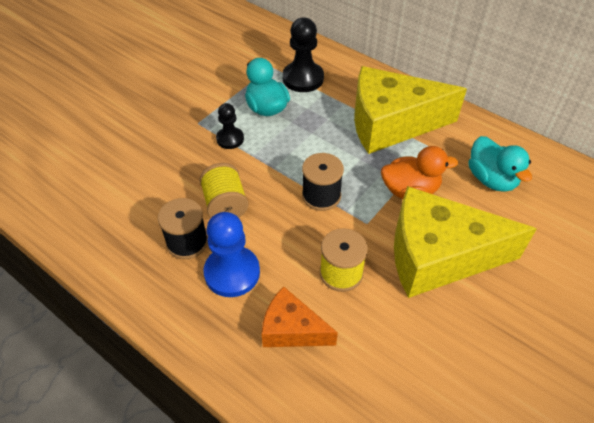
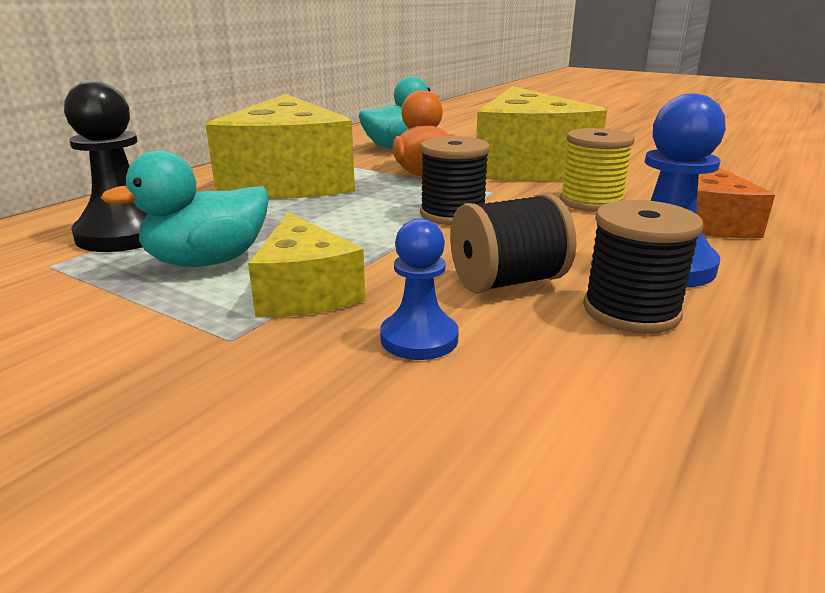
camera: 95 degrees left, 25 degrees down
(183, 170) = (419, 338): none -> blue pawn
(225, 205) = (507, 282): yellow spool -> black spool
(230, 139) = (305, 292): black pawn -> yellow cheese

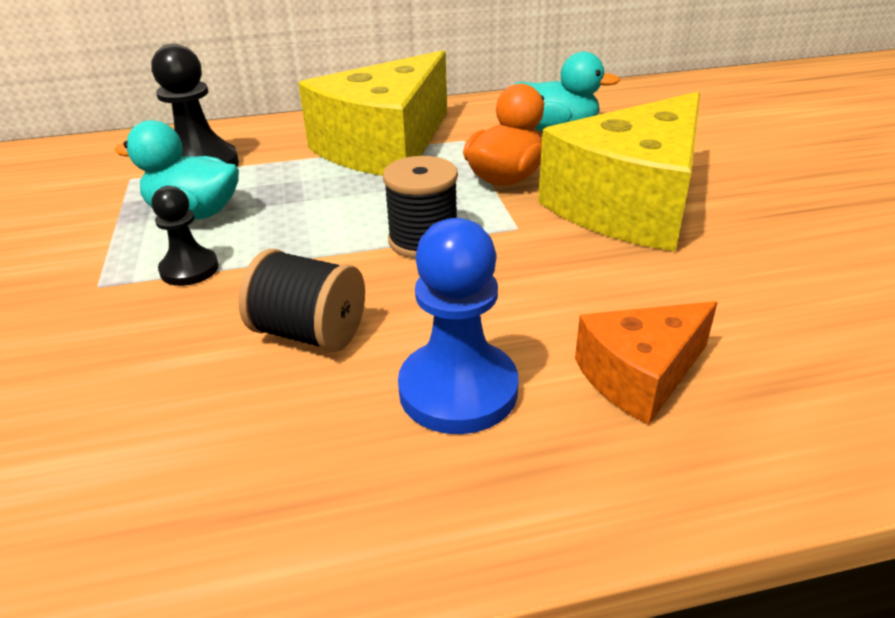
camera: 45 degrees right, 10 degrees up
(305, 292) = (189, 269): yellow cheese -> black pawn
(419, 338) = (166, 346): blue pawn -> none
(591, 202) = (579, 283): yellow spool -> none
(631, 311) = (325, 415): black spool -> none

